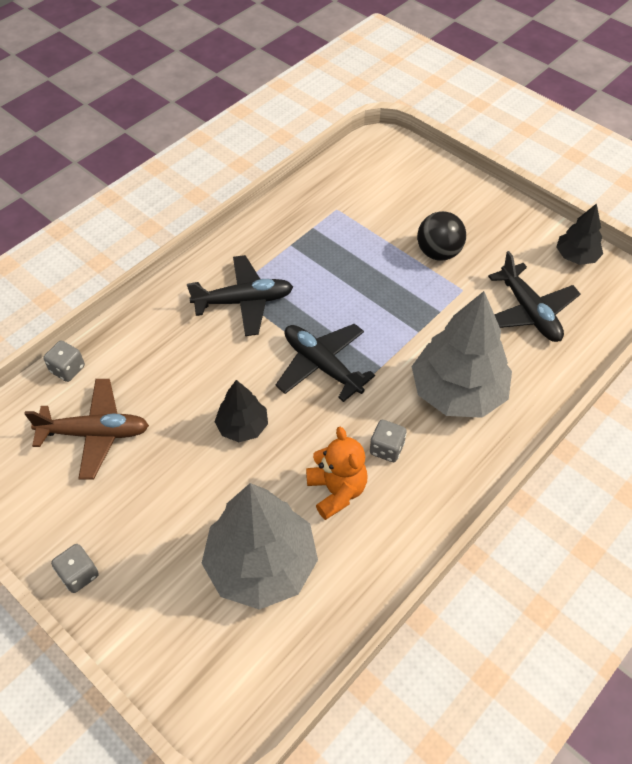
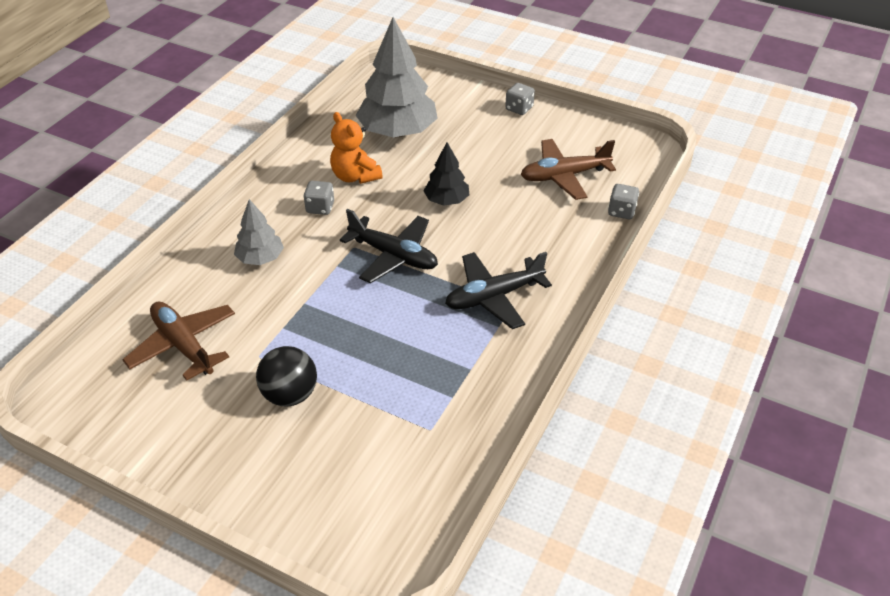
camera: 165 degrees right, 10 degrees down
(457, 391) = (260, 258): grey tree -> grey tree, size x0.53
(529, 312) = (183, 345): black plane -> brown plane
(576, 256) = (115, 425): black tree -> none

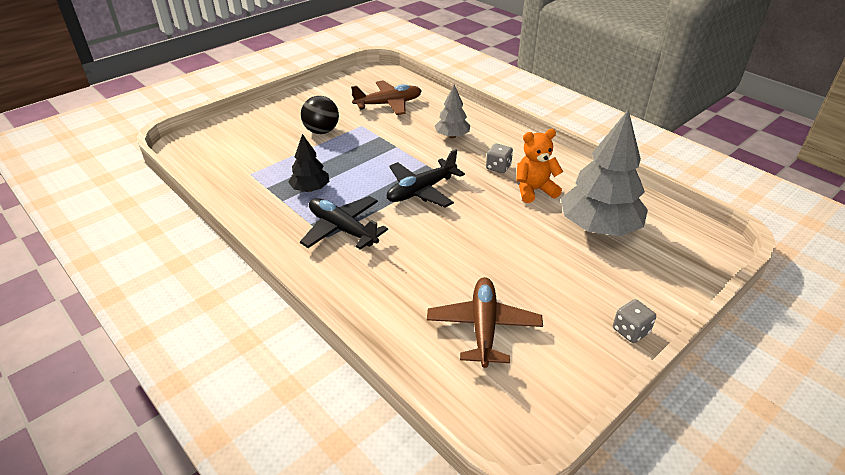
camera: 110 degrees right, 5 degrees down
(446, 200) = (478, 233): black tree -> black tree (310, 189)
(494, 297) = (342, 229): black plane -> black plane turned 45 degrees counterclockwise
(621, 211) = (402, 354): grey dice -> none

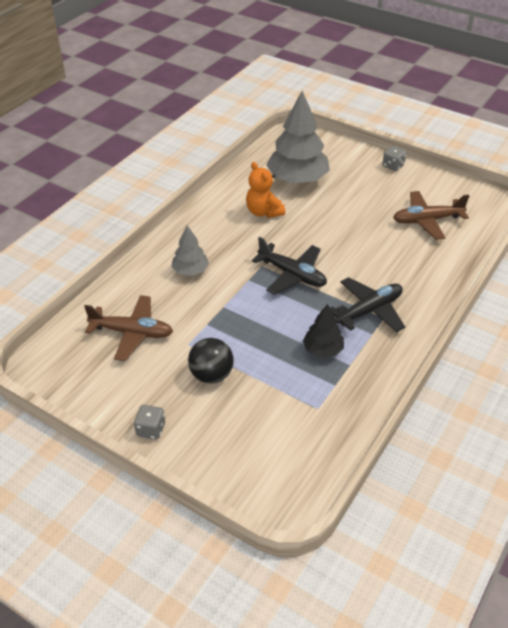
camera: 105 degrees left, 5 degrees up
(342, 229) = (369, 311): black plane -> black plane turned 150 degrees counterclockwise
(388, 104) = (132, 333): brown plane -> brown plane turned 135 degrees clockwise
(498, 167) = (236, 234): grey dice -> grey dice (151, 429)

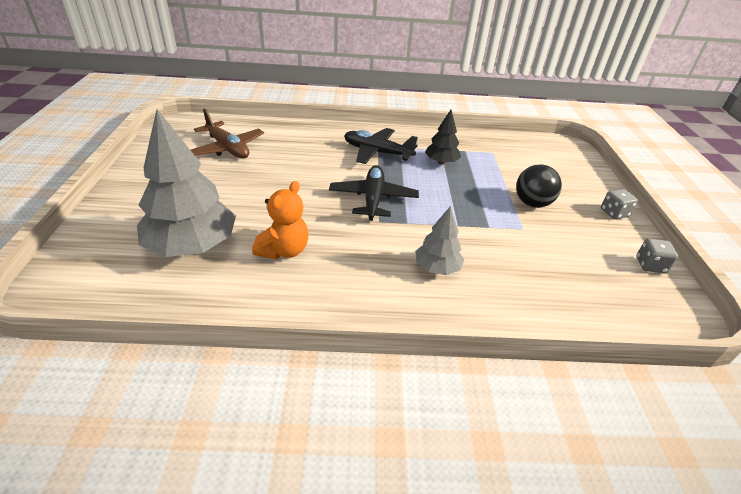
camera: 125 degrees left, 5 degrees down
(132, 333) = (560, 270): brown plane -> none
(393, 166) = (127, 184): grey dice -> grey dice (650, 265)

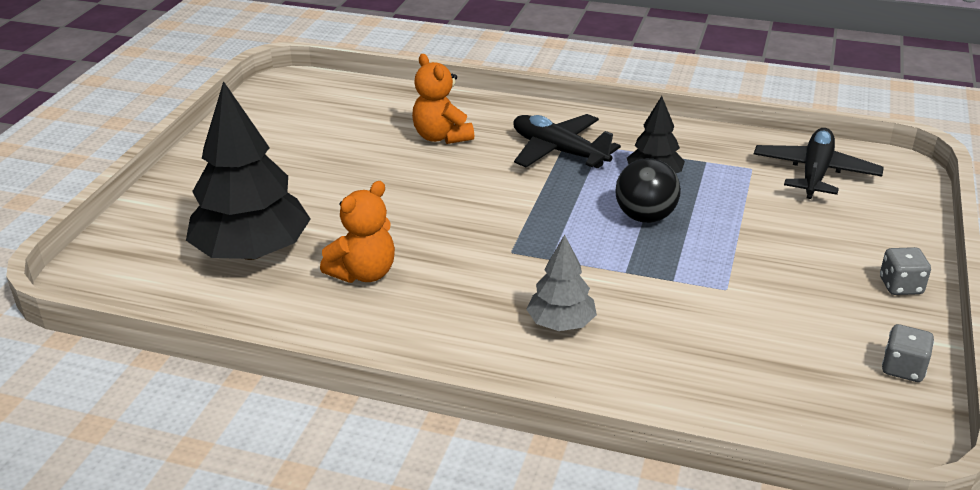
camera: 20 degrees right, 5 degrees down
(192, 246) = (252, 252): grey tree -> black tree
(227, 148) = (341, 126): brown plane -> none
(298, 150) = (441, 137): none -> orange teddy bear
(373, 199) = (517, 220): black plane -> black plane (815, 173)
(532, 203) = (766, 255): black ball -> black ball (645, 217)

